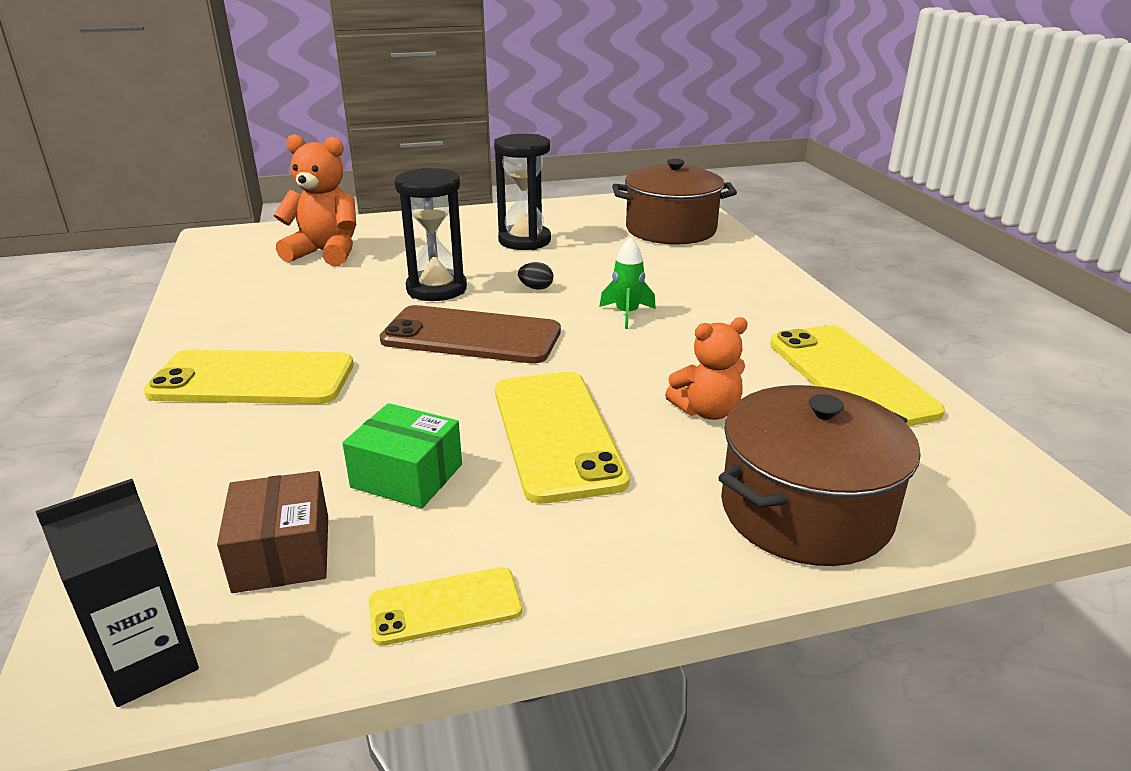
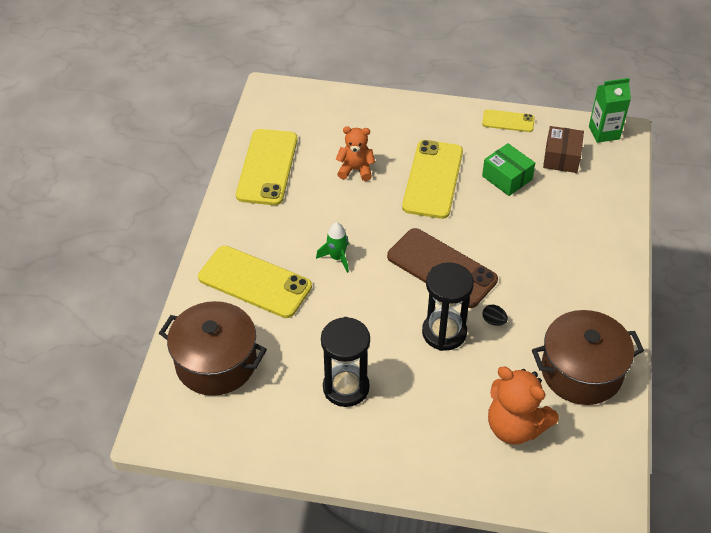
camera: 155 degrees left, 20 degrees up
(149, 663) = (604, 132): black carton -> green carton
(252, 379) = (574, 269): yellow phone -> yellow phone (255, 282)
(536, 288) = (376, 309): black egg -> black egg (493, 321)
(805, 511) = (361, 113): brown pot -> brown pot (581, 371)

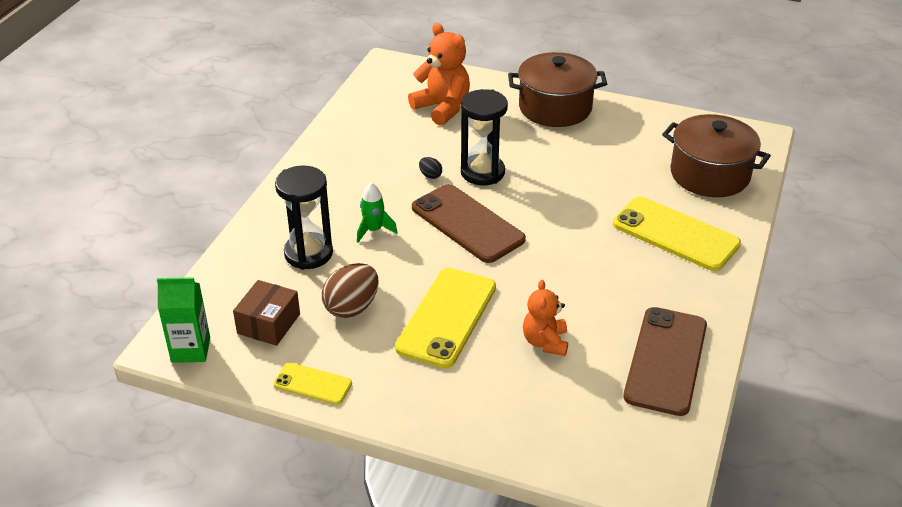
camera: 170 degrees left, 10 degrees down
(267, 167) = (665, 360): yellow phone -> brown phone
(337, 258) = (582, 246): green rocket -> green rocket (373, 230)
(346, 387) = (585, 145): black hourglass -> black hourglass (308, 253)
(355, 169) = (545, 342): orange teddy bear -> orange teddy bear turned 75 degrees clockwise
(507, 178) = (352, 307): green box -> brown egg
(581, 371) = (366, 133): brown pot -> brown pot (555, 108)

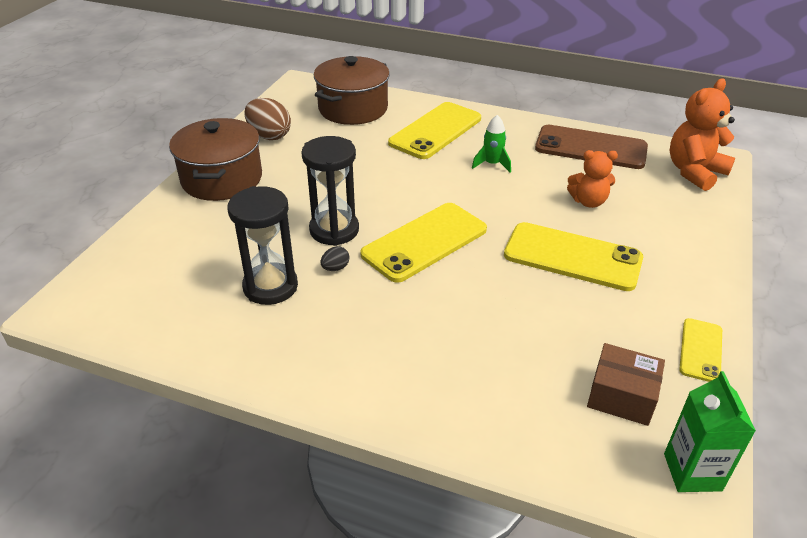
camera: 90 degrees left, 0 degrees up
(308, 253) = (488, 368): black hourglass -> black hourglass (270, 287)
(352, 307) = (575, 325): brown egg -> brown egg (269, 136)
(373, 230) = (439, 312): green rocket -> green rocket (492, 164)
(442, 108) = (194, 258): orange teddy bear -> orange teddy bear (694, 172)
(467, 224) = (425, 242): brown phone -> yellow phone

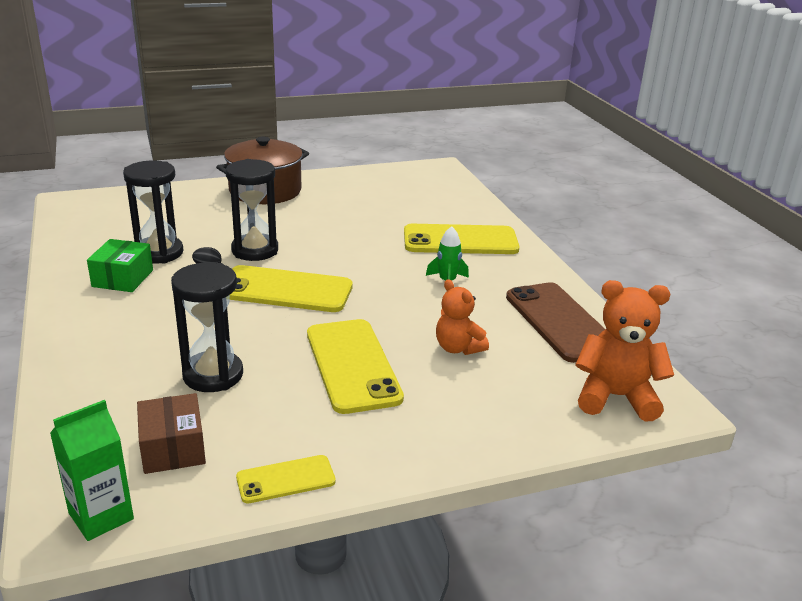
camera: 50 degrees right, 10 degrees down
(269, 136) = (345, 184): brown egg -> none
(297, 328) = (123, 278): none -> green box
(353, 109) = (436, 198): brown pot -> none
(527, 333) = (213, 375): none -> black hourglass

